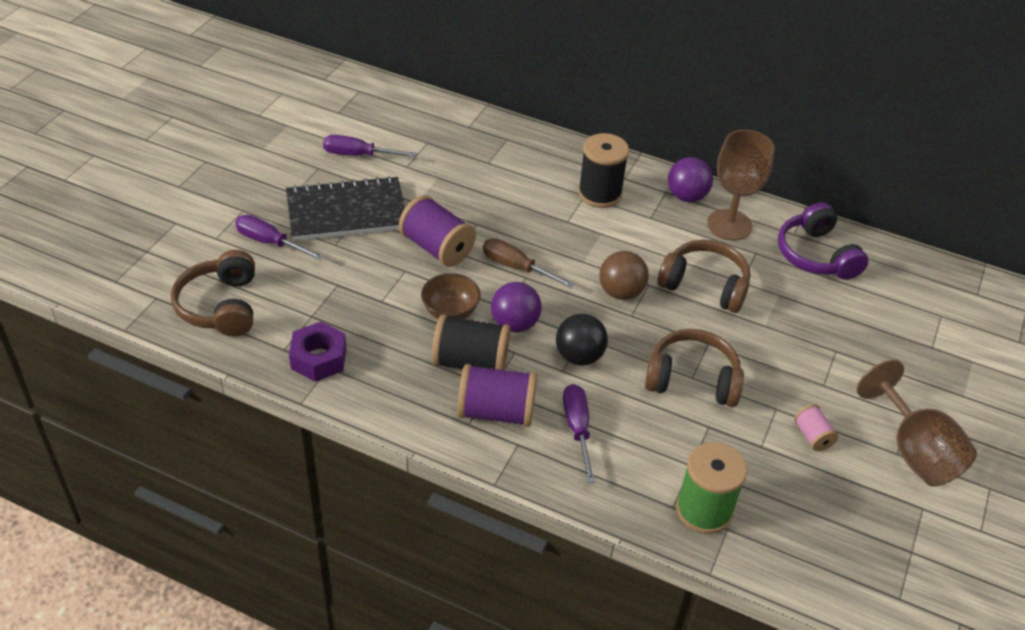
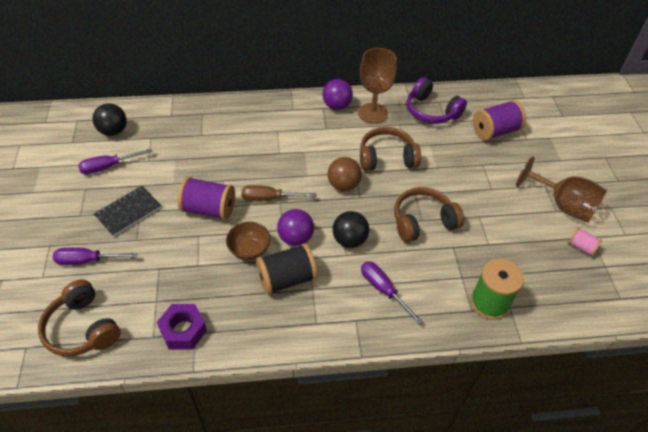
camera: 30 degrees left, 5 degrees up
(346, 212) = (128, 212): black notebook -> black notebook, size x0.64
(391, 118) = (113, 131): none -> black ball
(496, 412) = (327, 305): purple spool -> purple spool (495, 131)
(600, 194) = (285, 126): black spool -> none
(812, 436) = (509, 223): pink spool -> pink spool (581, 247)

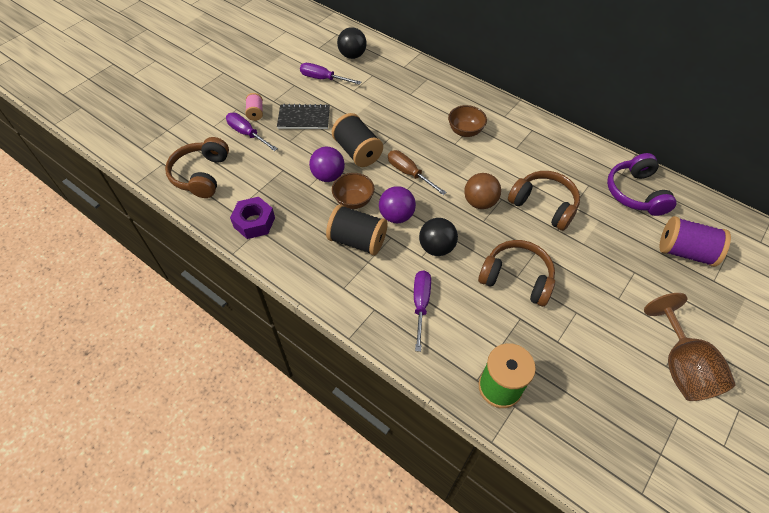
camera: 45 degrees right, 5 degrees up
(209, 209) = (357, 152): purple spool -> black spool
(277, 138) = (465, 131): none -> brown bowl
(336, 106) = (546, 135): purple ball -> purple ball (328, 176)
(373, 113) = (573, 161): brown goblet -> none
(581, 247) = (654, 417): pink spool -> pink spool (255, 113)

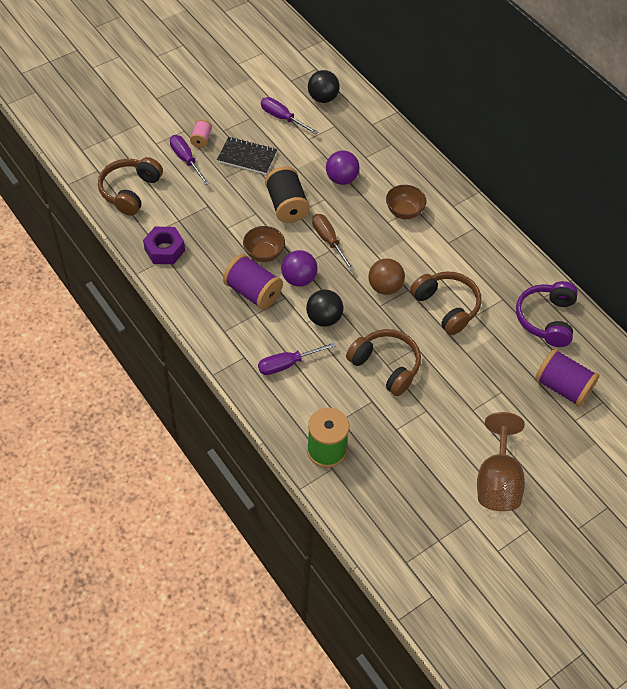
camera: 15 degrees right, 0 degrees up
(328, 176) = (249, 223): purple ball -> purple ball (341, 179)
(357, 240) = (253, 292): black spool -> purple spool
(420, 304) = (287, 364): purple screwdriver -> purple screwdriver turned 135 degrees counterclockwise

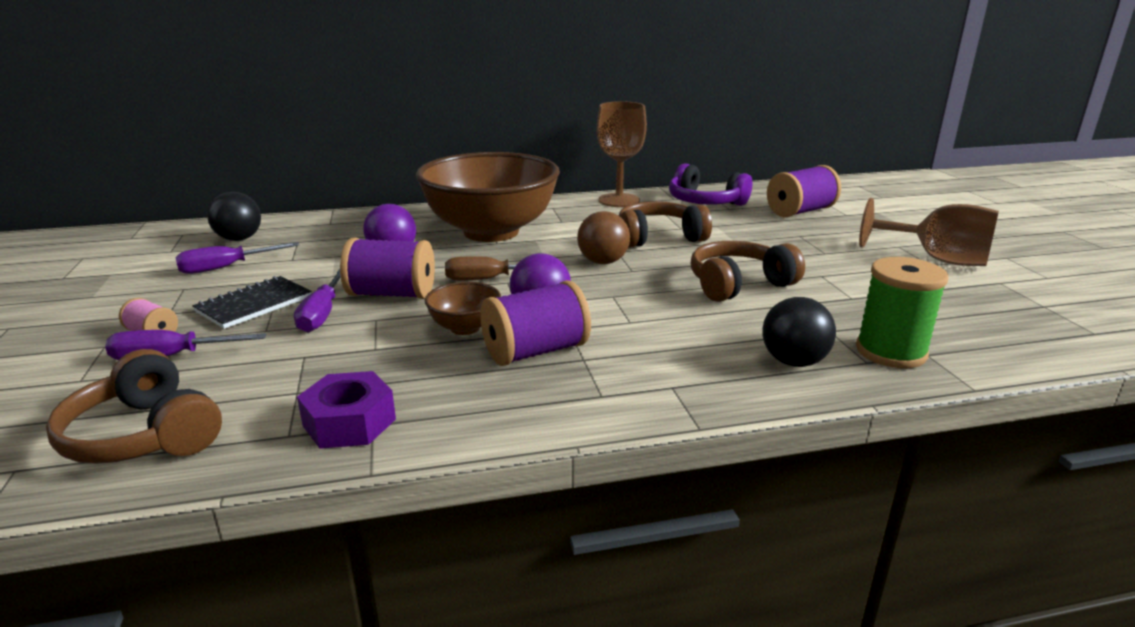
camera: 65 degrees left, 30 degrees down
(287, 206) = (392, 294): black spool -> purple spool
(287, 364) = (706, 351): purple screwdriver -> purple screwdriver (322, 314)
(324, 318) = (630, 307): black ball -> black ball (793, 362)
(404, 212) = (491, 232): brown bowl -> brown bowl, size x2.48
(516, 263) = (619, 200): none -> brown goblet

